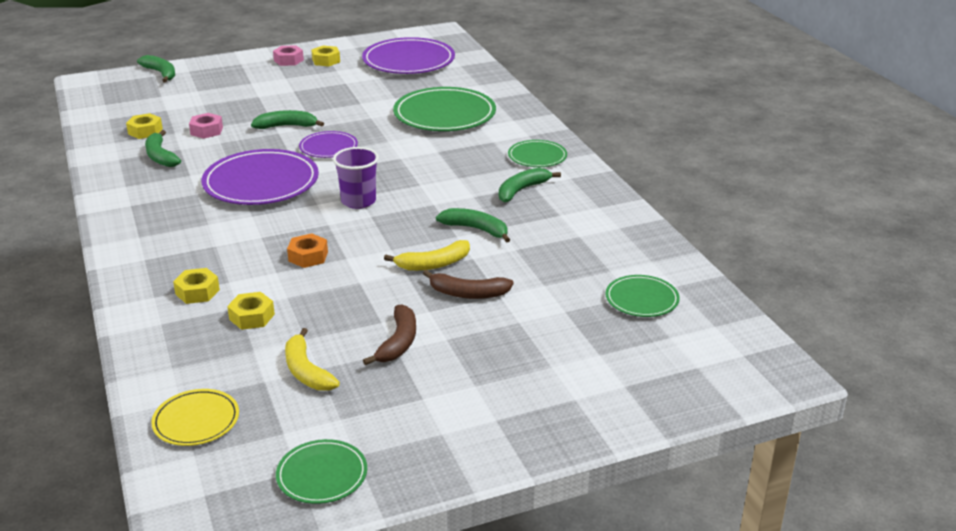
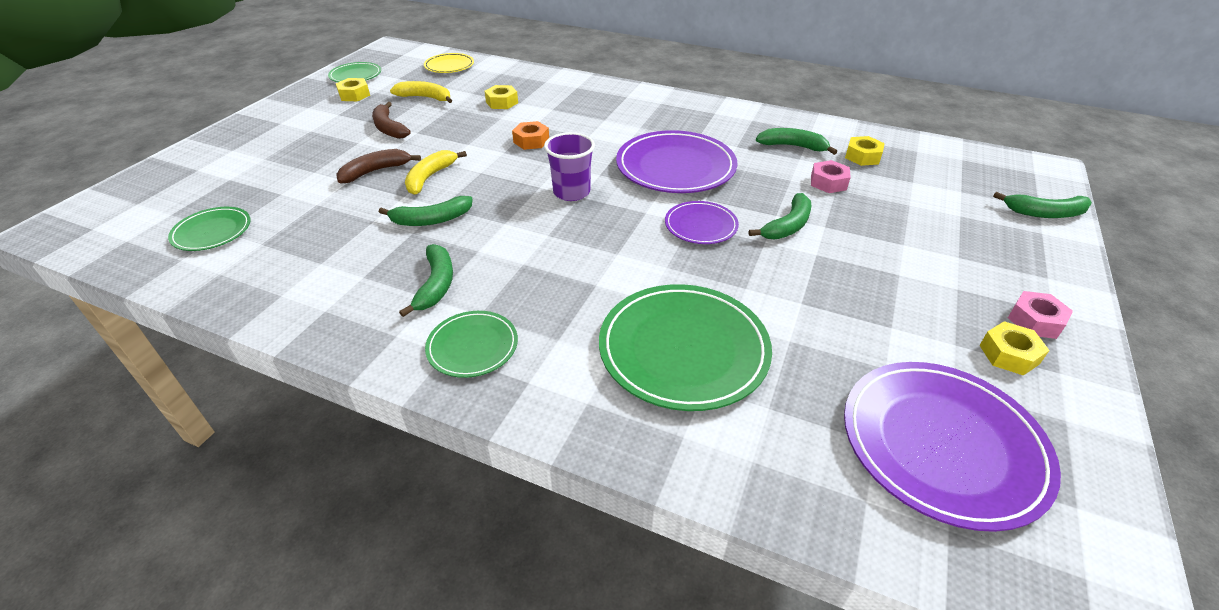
camera: 135 degrees right, 10 degrees up
(197, 292) = (558, 98): yellow nut -> yellow nut (354, 95)

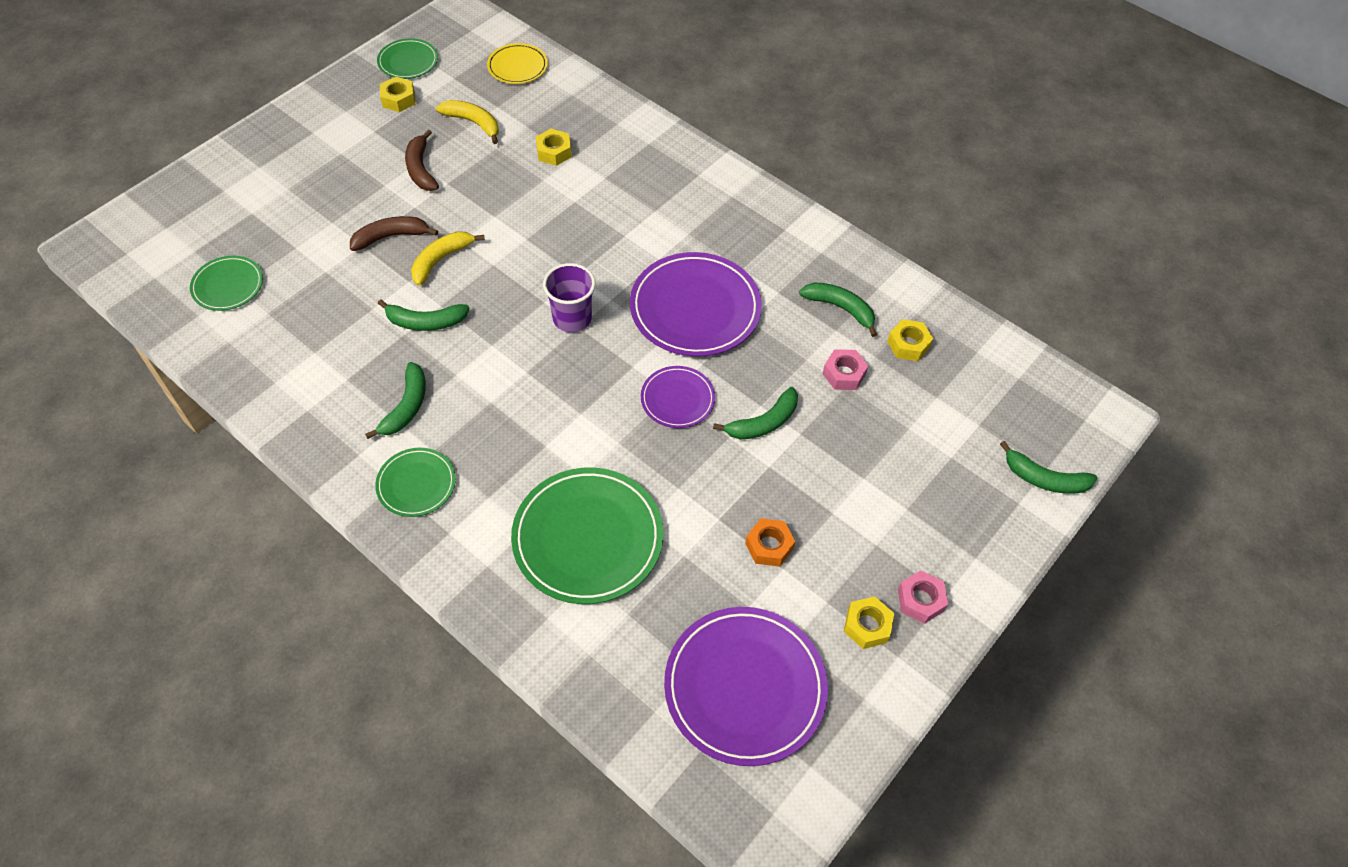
camera: 15 degrees right, 15 degrees up
(531, 141) = (561, 228): orange nut -> orange nut (769, 546)

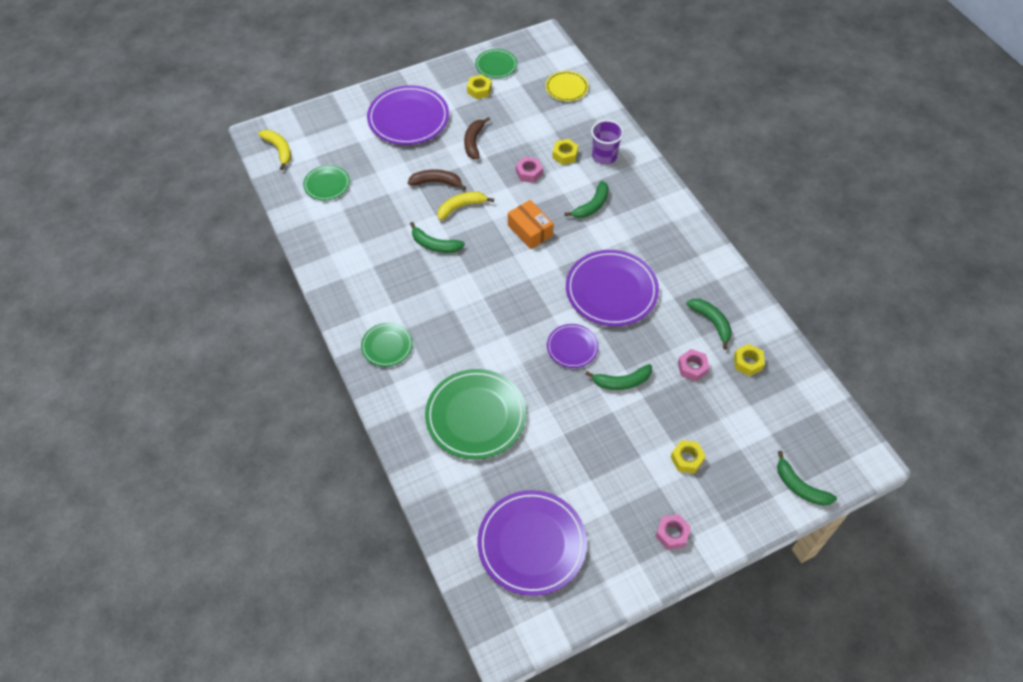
camera: 25 degrees right, 0 degrees up
(312, 162) = (408, 118): none -> purple plate
(406, 406) = (401, 295): green banana -> green banana (592, 205)
(473, 123) = (520, 120): yellow banana -> yellow banana (279, 150)
(515, 188) = (529, 173): none -> pink nut
(551, 263) = (530, 230): none -> orange box
(572, 318) = (527, 272): purple cup -> purple cup (604, 156)
(769, 546) = (588, 462): orange nut -> none
(867, 626) = (628, 536): yellow nut -> yellow nut (687, 459)

